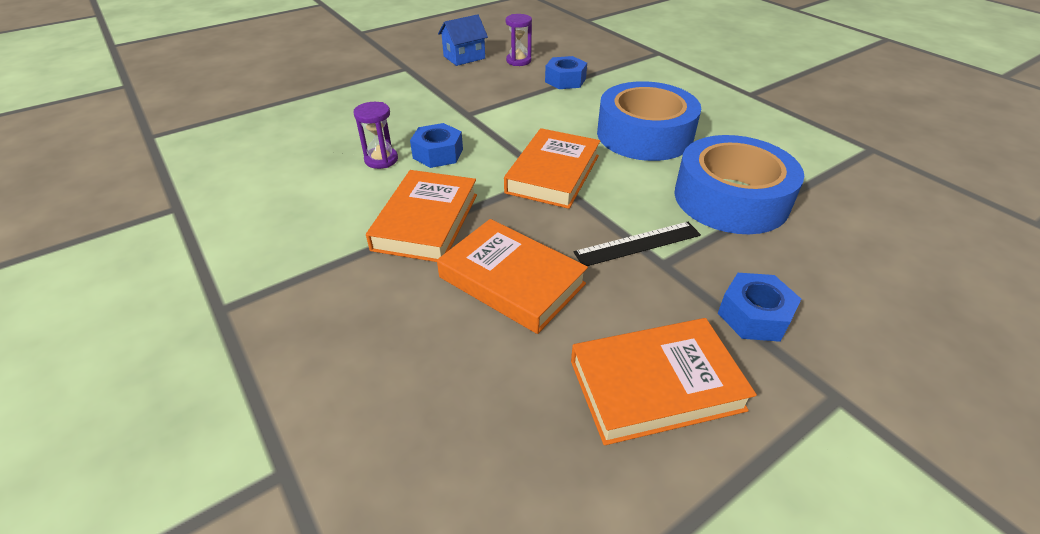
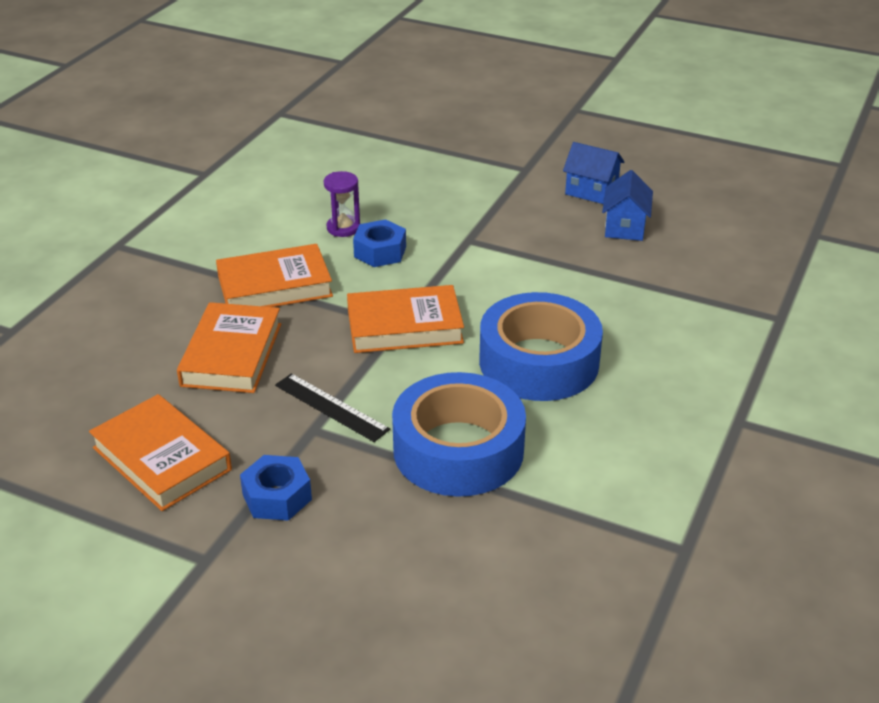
camera: 60 degrees right, 5 degrees down
(518, 61) = (625, 227): purple hourglass -> blue house
(565, 80) = (612, 273): blue nut -> none

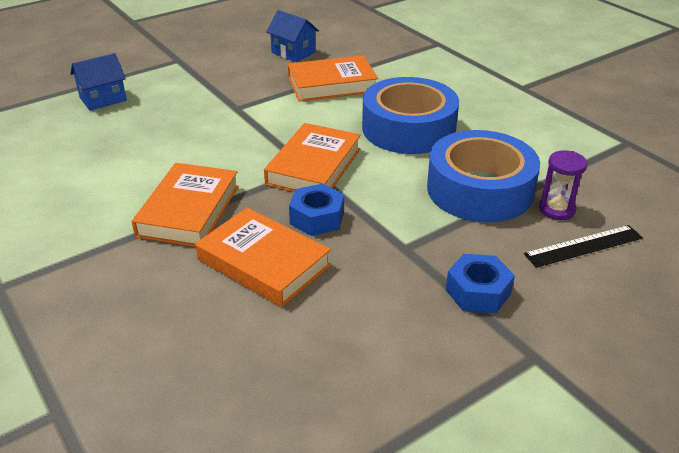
camera: 60 degrees left, 0 degrees up
(162, 459) = (379, 347): orange book -> orange book (332, 84)
(331, 407) = (384, 230): black ruler -> black ruler (583, 246)
(343, 228) = (149, 153): purple hourglass -> purple hourglass (557, 209)
(380, 252) = (204, 147): blue nut -> blue nut (317, 218)
(591, 191) = (238, 49): blue house -> blue house (103, 99)

